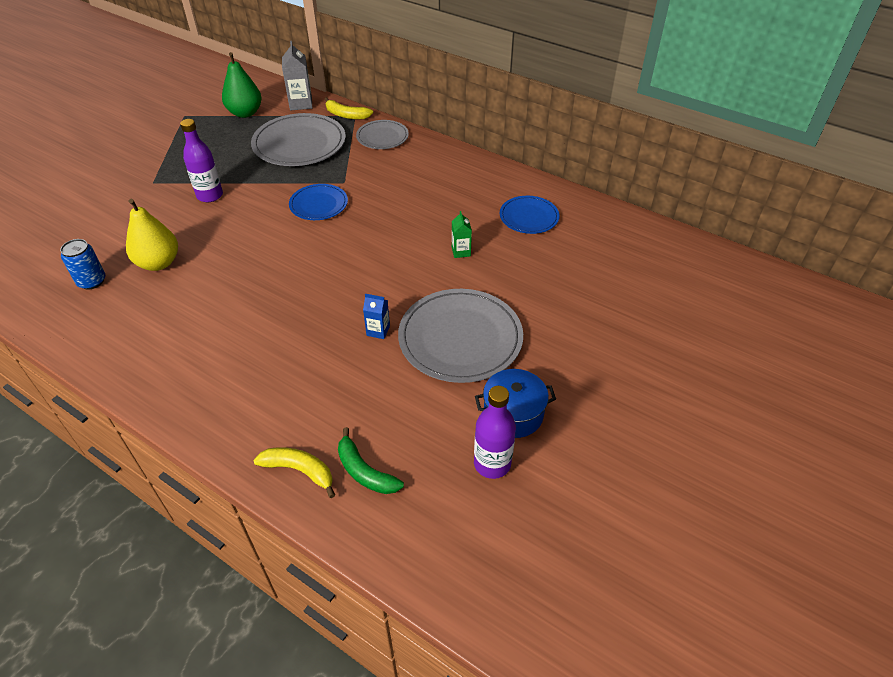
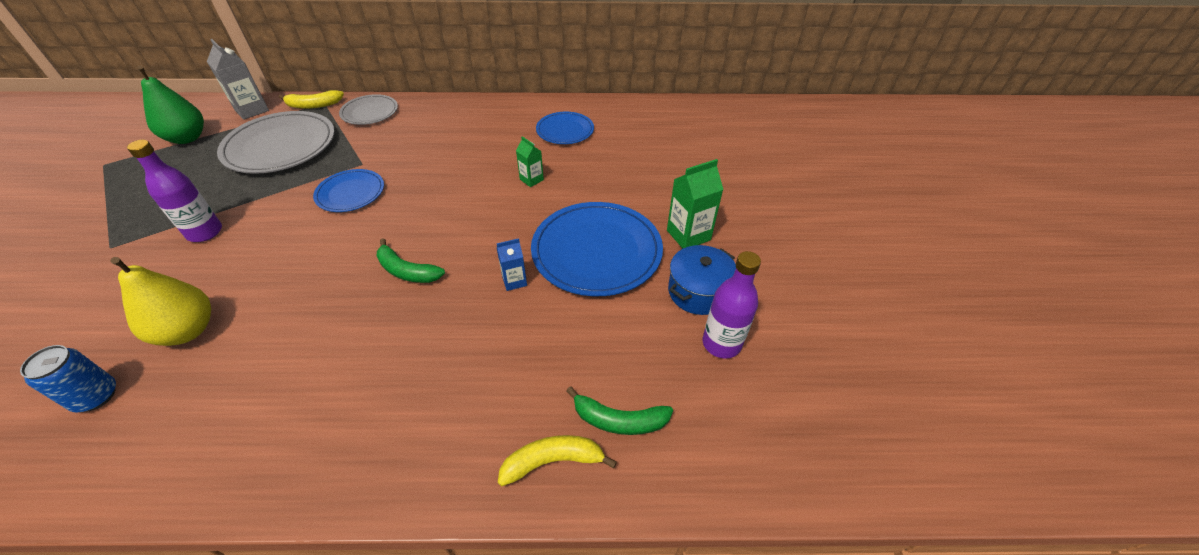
camera: 35 degrees left, 0 degrees up
(311, 285) = (407, 271): none -> green banana
(460, 338) = (596, 251): grey plate -> blue plate
(551, 363) = (688, 235): none -> green carton

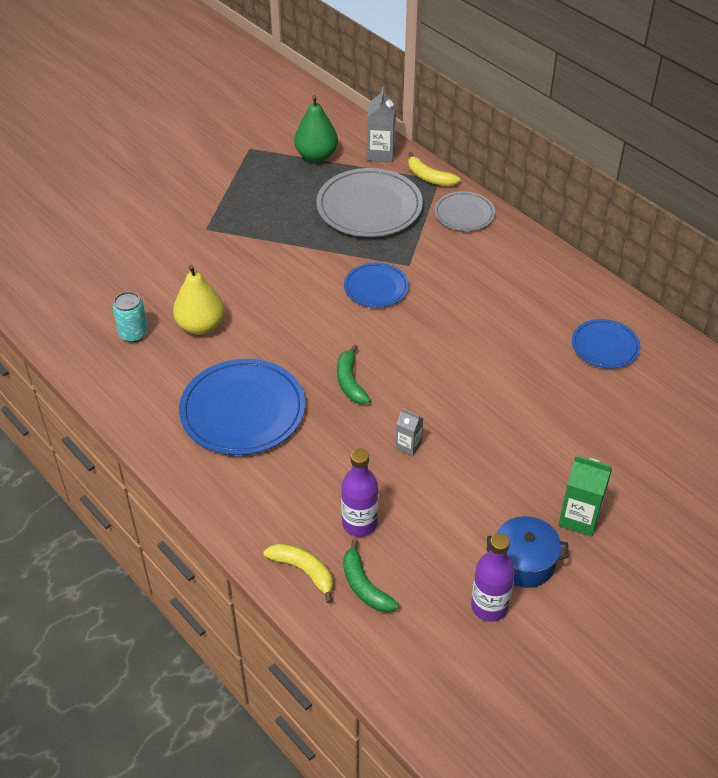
camera: 50 degrees right, 0 degrees up
(96, 396) = (133, 334): blue can -> turquoise can
(205, 232) = (263, 255): purple bottle -> purple bottle (359, 524)
(514, 281) = (408, 446): blue carton -> grey carton
(531, 179) = (517, 373): green carton -> none
(596, 251) = (491, 472): blue plate -> blue plate (243, 410)

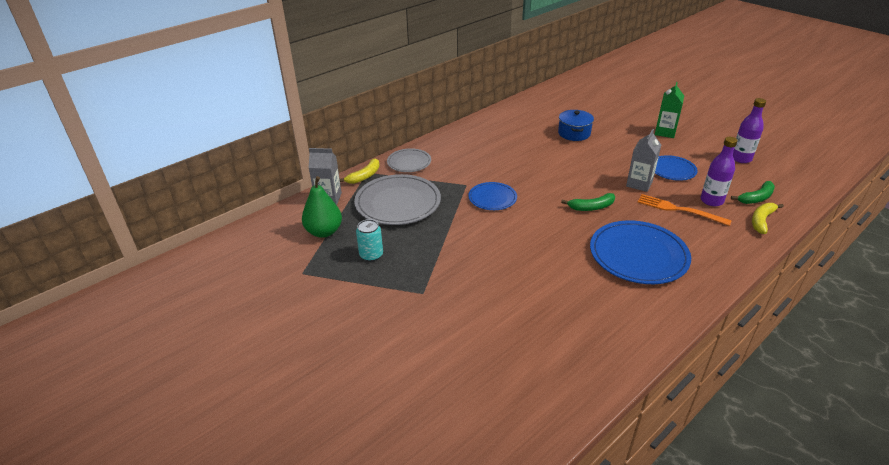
camera: 90 degrees left, 10 degrees down
(133, 334) = (572, 328): turquoise can -> turquoise can (371, 255)
(200, 326) = (552, 285): yellow pear -> none
(338, 477) = (679, 210): none -> orange fork
(408, 446) = (639, 184): grey carton -> grey carton, size x1.68
(524, 562) = (704, 148): blue pot -> blue pot (574, 133)
(605, 346) = (532, 120): blue plate -> blue plate (672, 170)

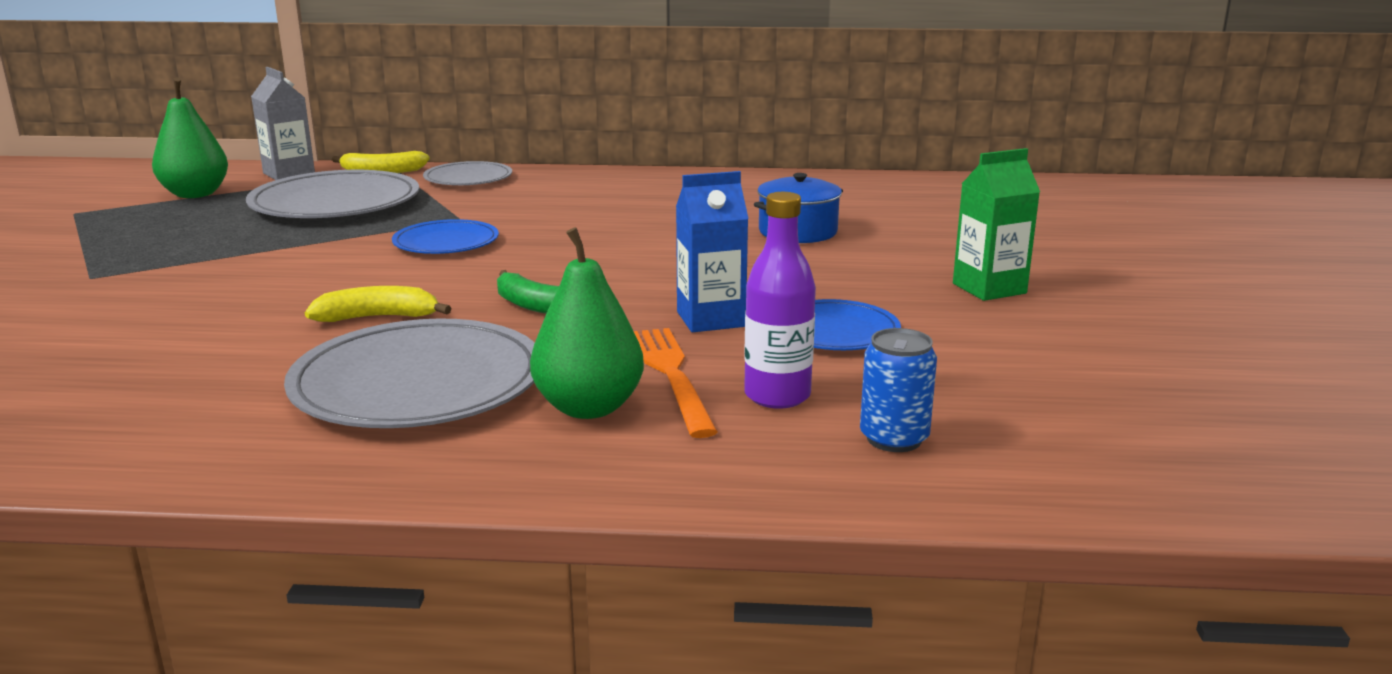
camera: 45 degrees right, 15 degrees down
(371, 255) = (164, 228): turquoise can -> none
(638, 255) = (418, 383): blue plate -> grey plate
(639, 184) = (710, 319): grey carton -> blue carton
(690, 233) = (589, 407): none -> green pear
(741, 158) = (1055, 380): purple bottle -> none
(756, 198) = (894, 439): green banana -> blue can
(761, 221) = (790, 469): yellow banana -> yellow banana (378, 317)

